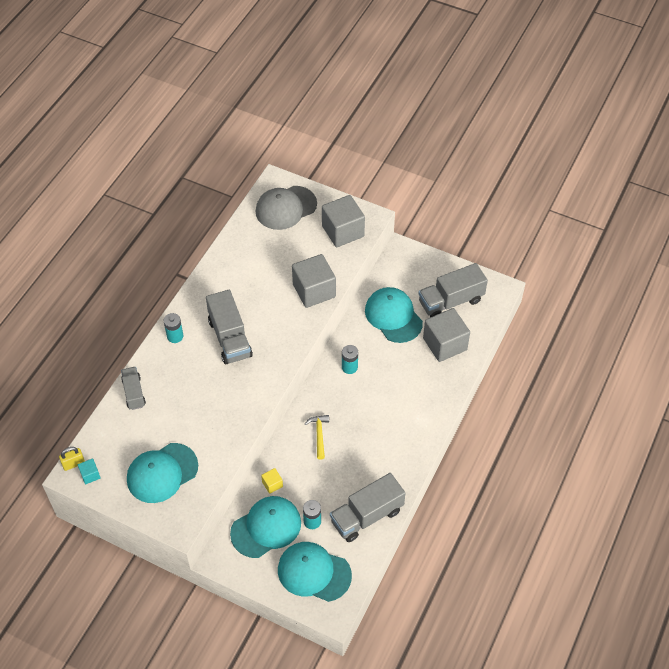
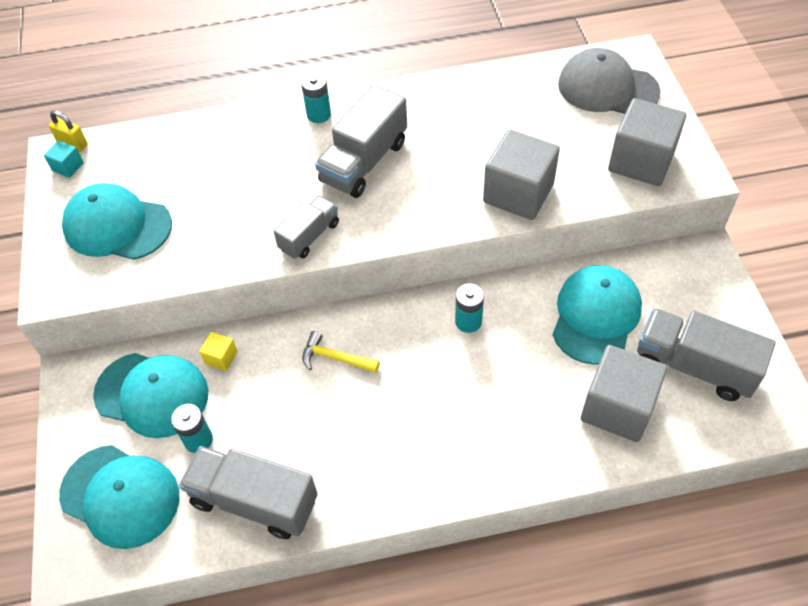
camera: 55 degrees right, 0 degrees up
(134, 393) = (209, 131): grey truck -> grey truck (309, 236)
(314, 572) = (120, 496): turquoise cap -> turquoise cap turned 135 degrees clockwise
(319, 435) = (335, 358): yellow hammer -> yellow hammer turned 120 degrees counterclockwise

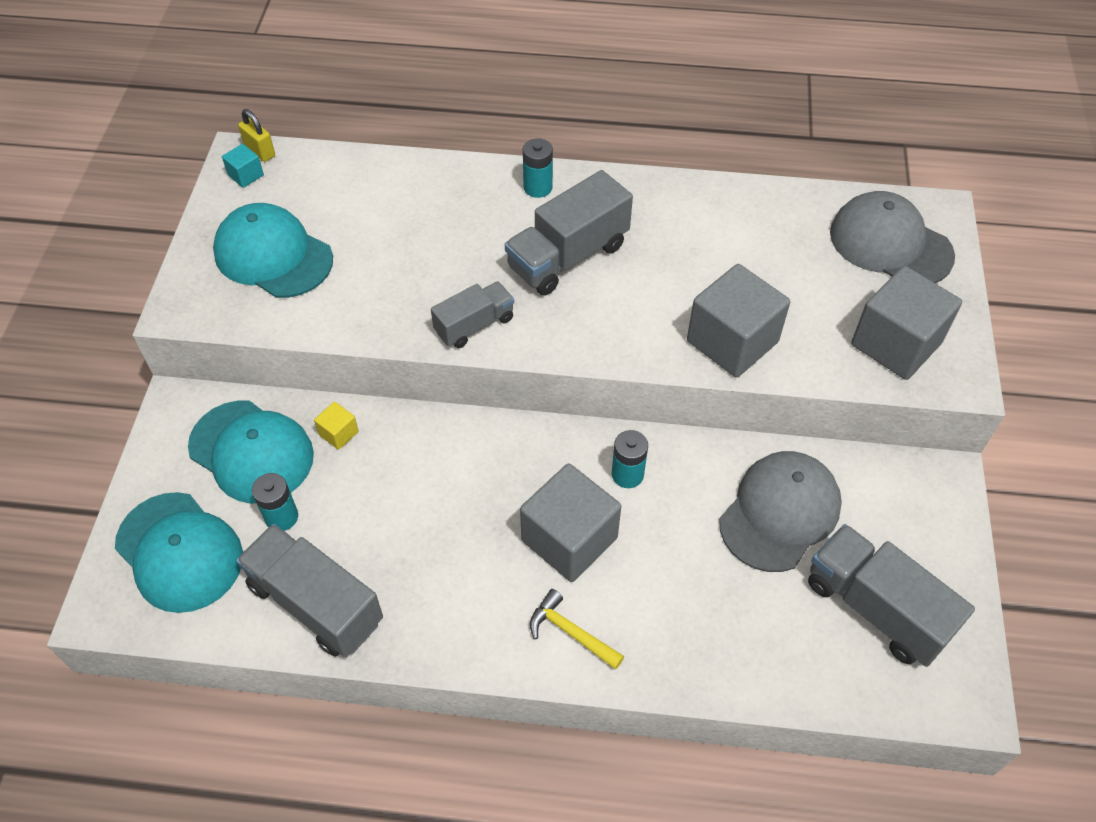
camera: 15 degrees right, 0 degrees up
(335, 358) = (462, 471): yellow hammer -> yellow hammer (571, 633)
(596, 316) = (780, 512): turquoise cap -> grey cap
(617, 407) = (763, 628): grey cube -> grey cube (569, 539)

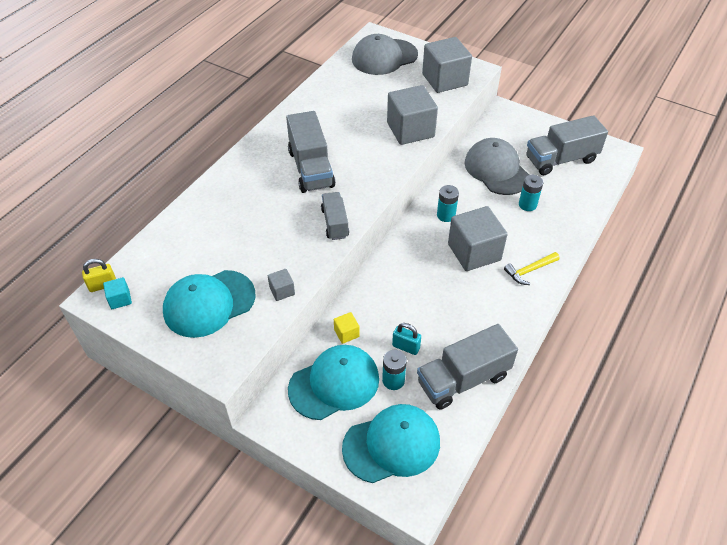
camera: 65 degrees left, 5 degrees down
(324, 317) = (282, 291): none -> grey cube
(344, 511) = (406, 347): none -> turquoise padlock
(538, 187) = (248, 163): turquoise battery -> turquoise battery (527, 204)

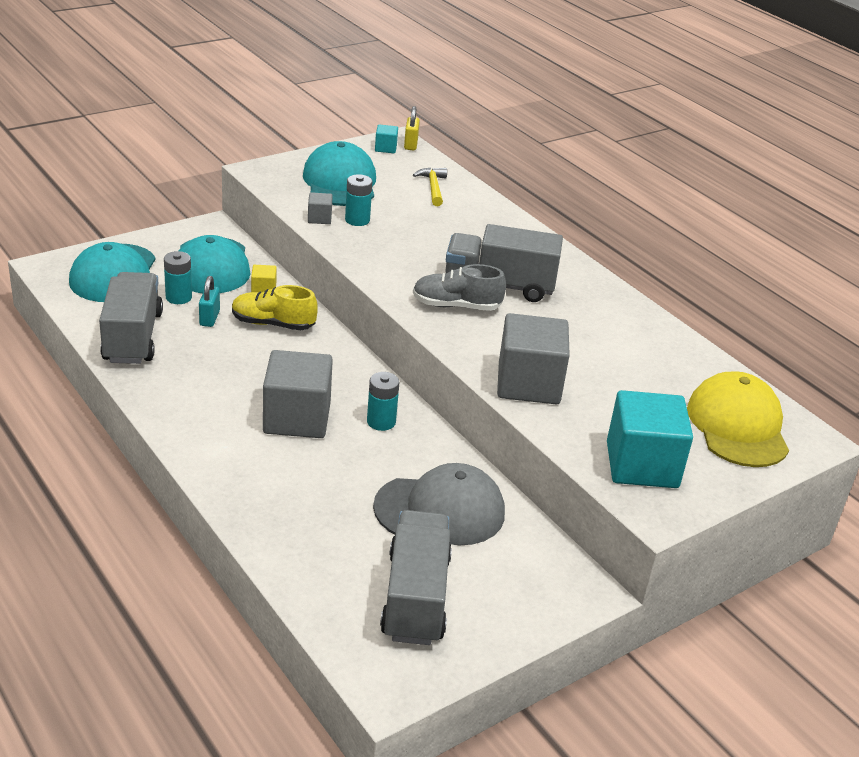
camera: 110 degrees right, 15 degrees down
(335, 223) = (389, 273): grey truck -> none
(352, 180) = (456, 306): none -> grey shoe
(384, 57) = (737, 426): grey cap -> yellow cap
(385, 308) = (273, 324): none -> yellow shoe
(406, 347) = (209, 318): turquoise padlock -> turquoise padlock turned 45 degrees counterclockwise
(444, 80) = (642, 465): grey cube -> turquoise cube
(527, 204) = (342, 507): turquoise battery -> turquoise battery (357, 220)
(529, 270) = (225, 450): yellow hammer -> yellow hammer (433, 188)

